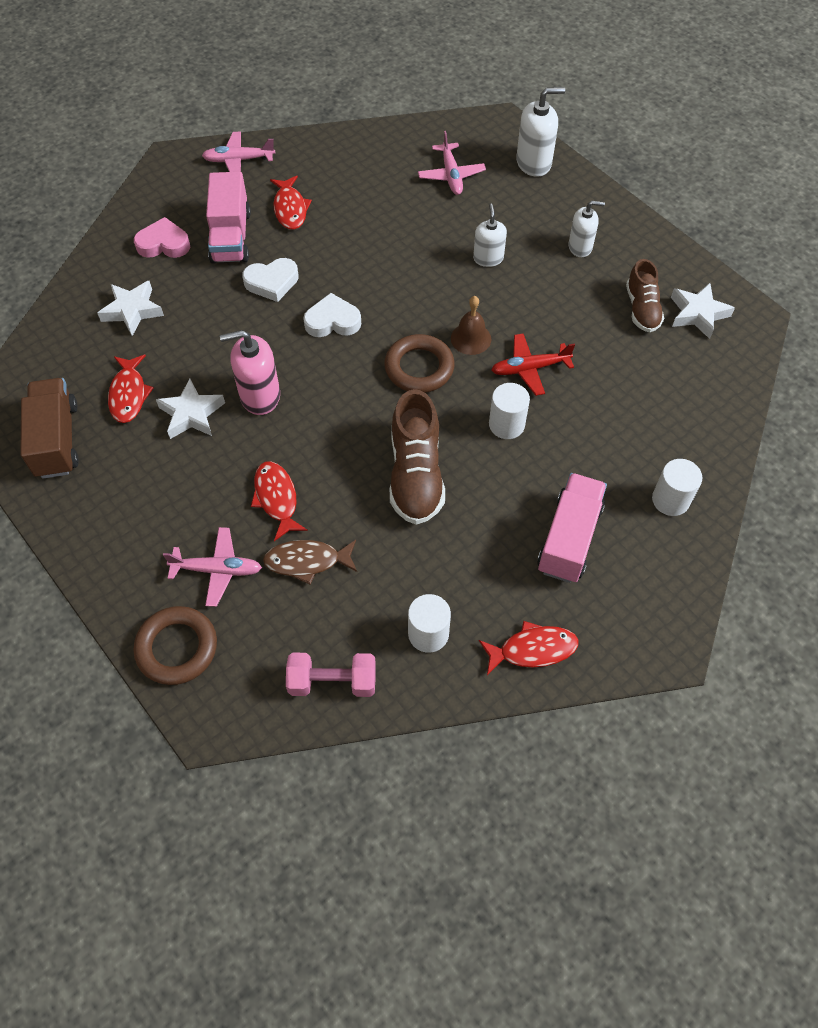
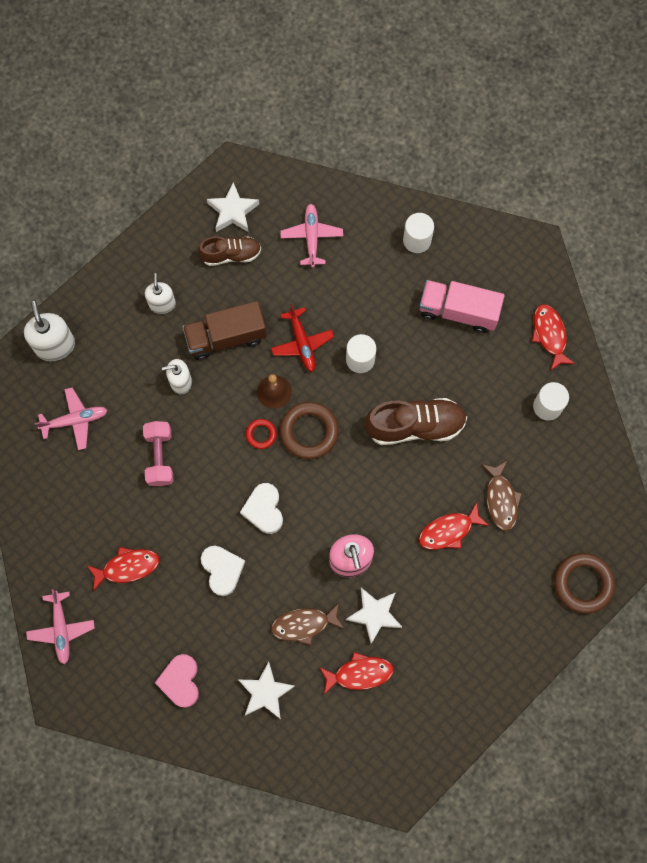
camera: 95 degrees left, 15 degrees up
(57, 440) = (412, 724): brown truck -> brown truck (226, 337)
(196, 348) = (304, 624): none -> brown fish
(217, 570) = (516, 566): pink plane -> pink plane (311, 237)
(231, 237) = (167, 618): pink truck -> none
(332, 682) = (592, 469): pink dumbbell -> pink dumbbell (160, 457)
(420, 324) = (261, 434): none -> red ring

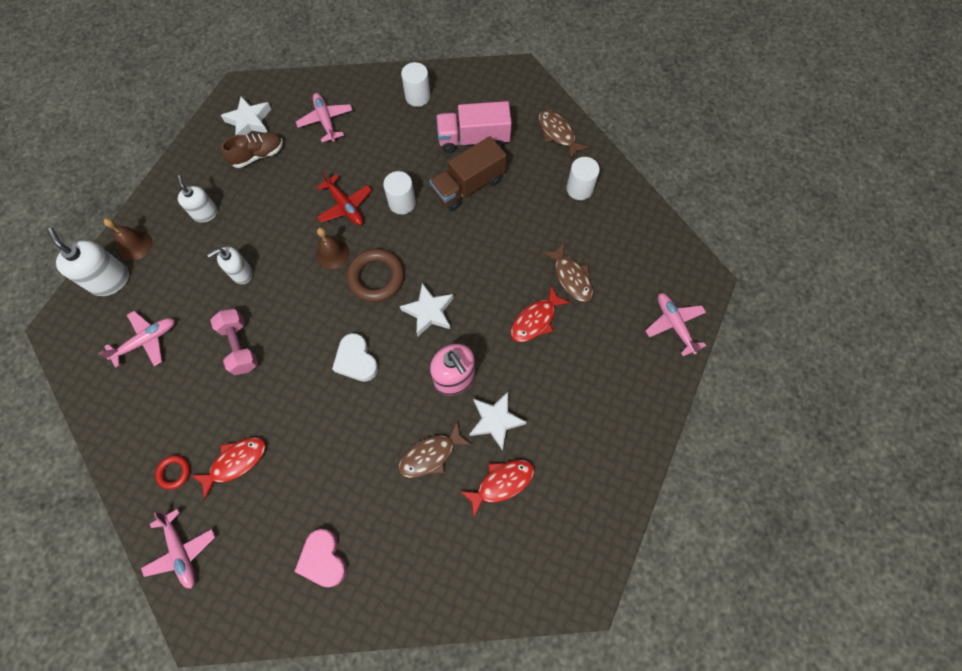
camera: 20 degrees left, 5 degrees down
(86, 315) = (135, 245): none -> brown bell
(222, 570) = (333, 431): white heart -> none
(226, 337) = (273, 222): brown truck -> brown truck (468, 186)
(261, 434) = (332, 294): red ring -> red ring (174, 472)
(265, 692) = (415, 537): white star -> white star (429, 312)
(415, 426) = (471, 241): brown shoe -> none
(549, 335) = (557, 133): red fish -> brown fish
(583, 584) = (674, 324): brown ring -> pink plane

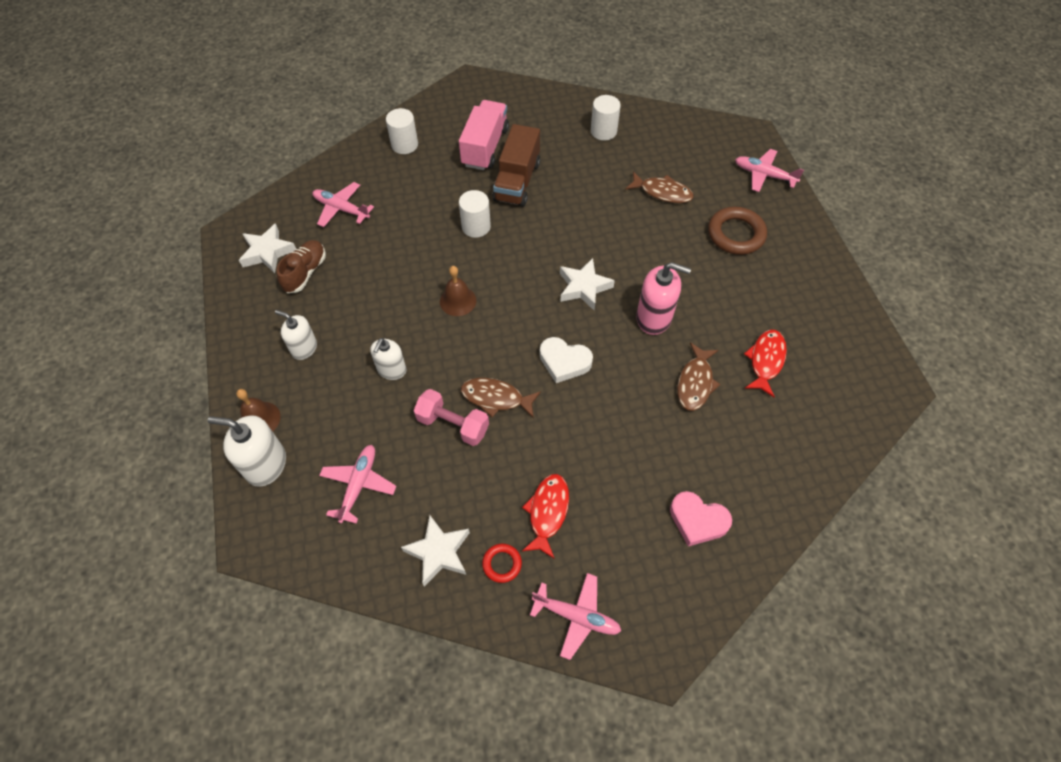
camera: 40 degrees left, 10 degrees down
(345, 206) = (429, 259): red plane -> none
(376, 277) = (514, 292): brown ring -> brown ring (736, 234)
(473, 139) = (485, 147): pink truck -> pink truck turned 150 degrees clockwise
(495, 421) = (715, 323): white star -> white star (438, 552)
(535, 320) = (668, 237): red fish -> none
(557, 133) = (546, 105): brown fish -> brown fish (496, 398)

